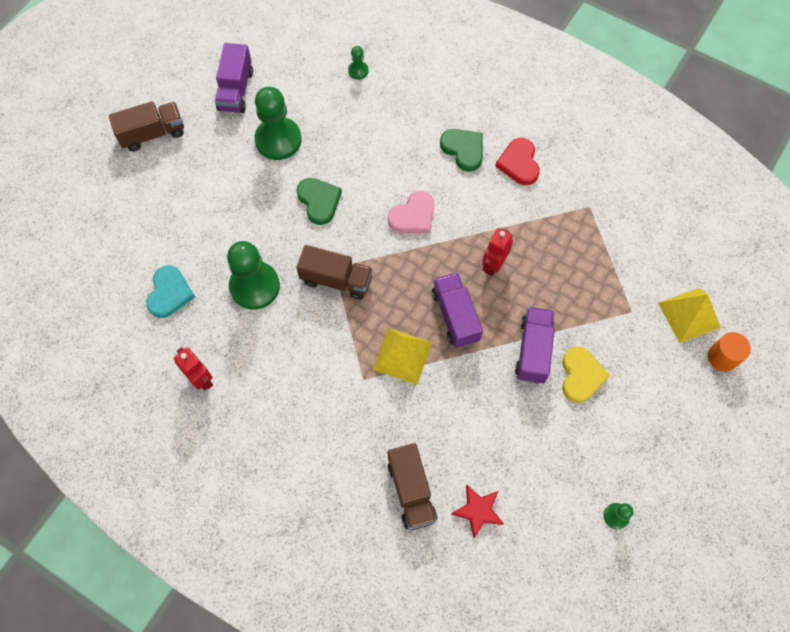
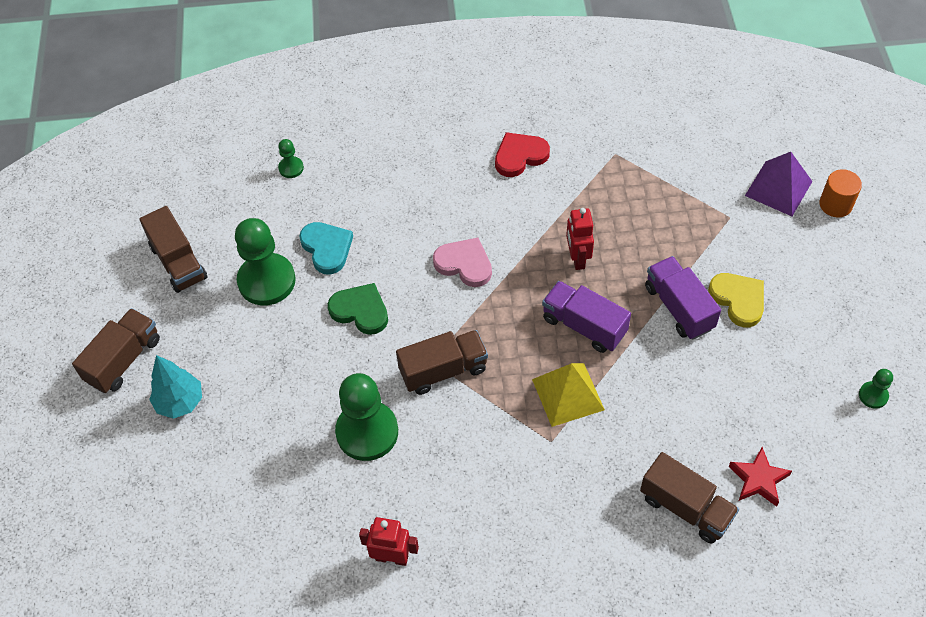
camera: 35 degrees left, 10 degrees down
(162, 185) = (180, 402): none -> turquoise tree
(170, 293) = (284, 500): turquoise heart -> turquoise heart (327, 248)
(236, 90) = (178, 262): purple truck -> brown truck
(413, 216) = (464, 264): pink heart -> pink heart turned 75 degrees counterclockwise
(463, 150) = (458, 176): green heart -> none
(519, 163) = (520, 156): red heart -> red heart turned 105 degrees clockwise
(689, 315) = (778, 188): yellow pyramid -> purple pyramid

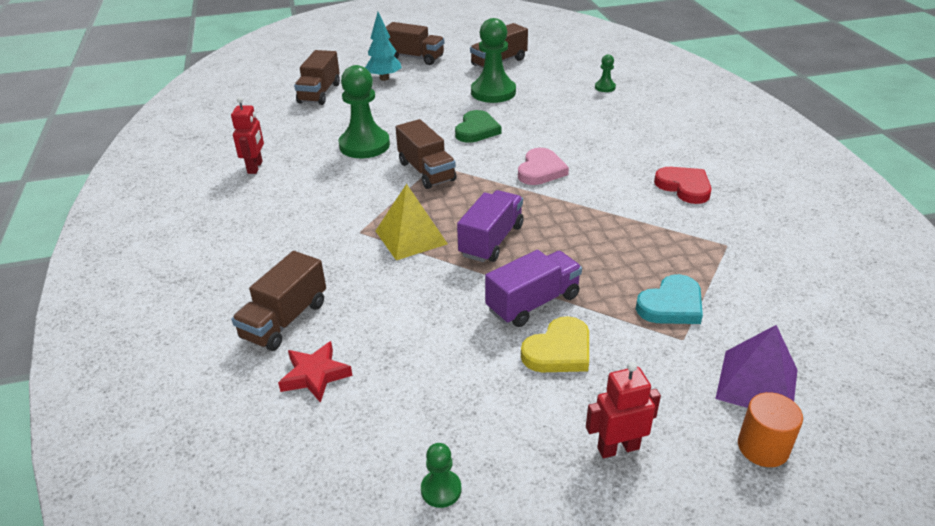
camera: 80 degrees right, 20 degrees down
(200, 486) = (319, 93): none -> brown truck
(327, 248) = (532, 110): turquoise heart -> turquoise heart (671, 305)
(577, 258) = (572, 230): red robot -> red robot (618, 448)

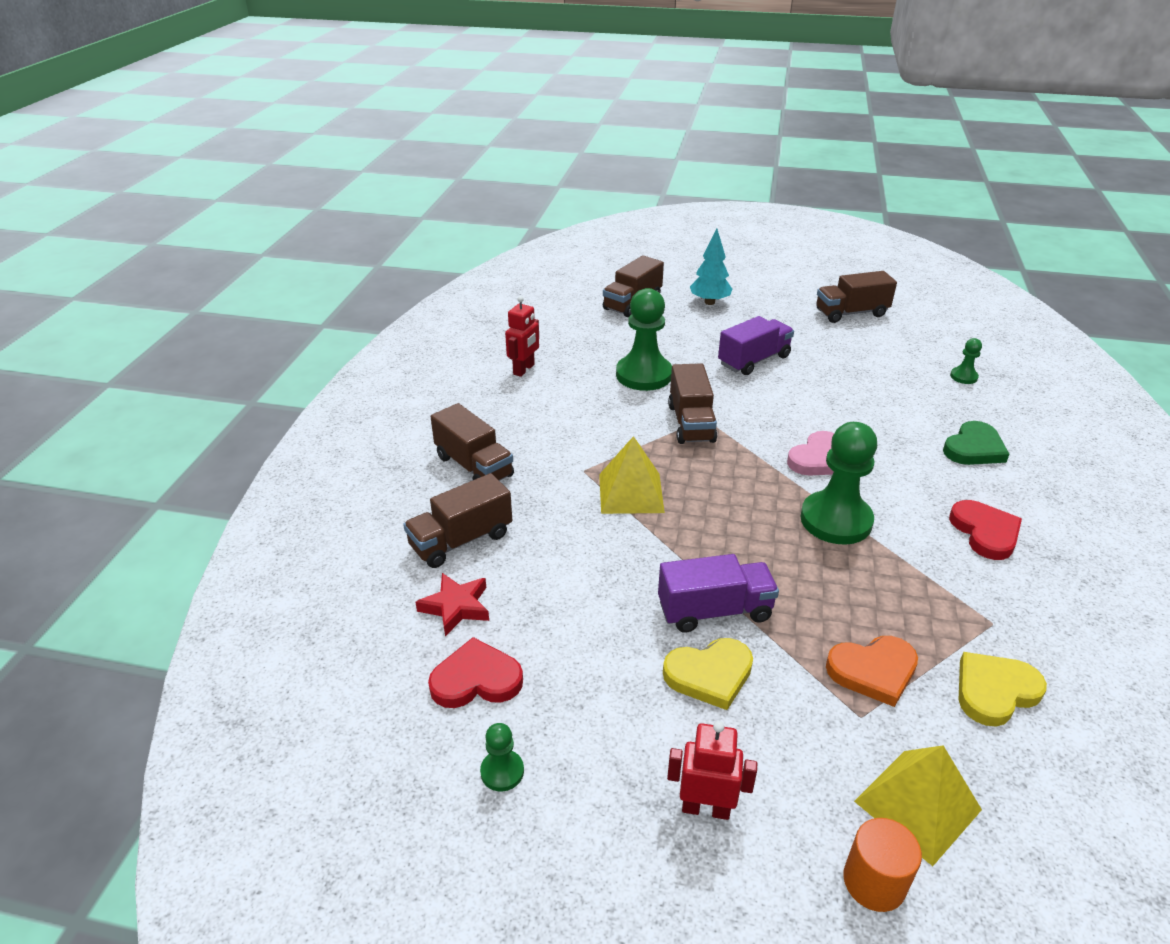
camera: 25 degrees right, 0 degrees up
(371, 426) = (476, 679): none -> red heart
(414, 58) = (757, 285): brown truck -> brown truck (474, 466)
(477, 130) = (775, 390): green heart -> green heart (974, 448)
(491, 240) = (713, 524): purple truck -> purple truck (754, 360)
(493, 92) = (822, 349): green pawn -> green pawn (836, 520)
(671, 305) = (873, 671): turquoise heart -> orange heart
(756, 289) = (994, 691): none -> yellow heart
(757, 383) = (917, 805): purple pyramid -> yellow pyramid

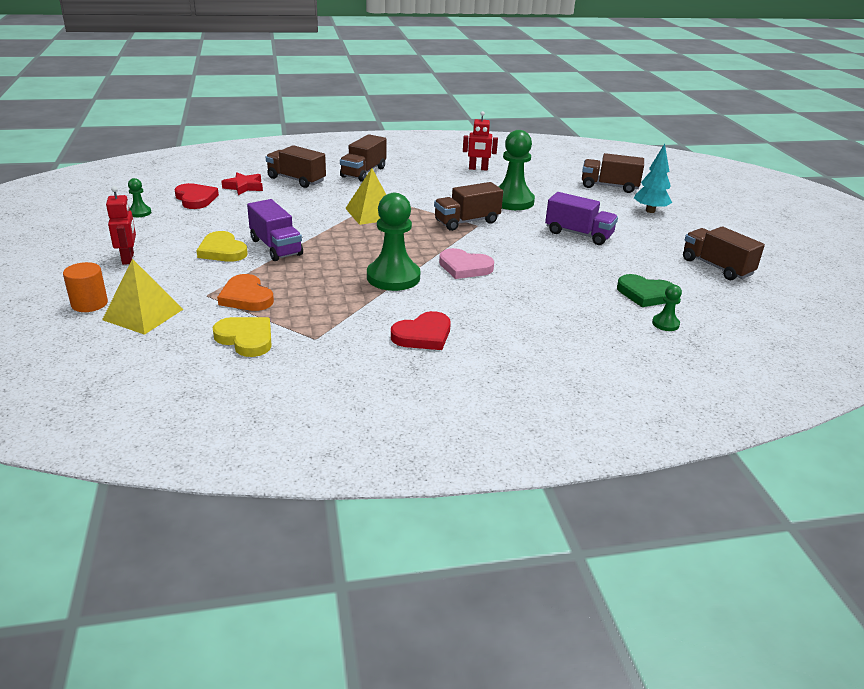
camera: 65 degrees right, 5 degrees down
(974, 448) = (543, 330): green heart -> green heart (645, 294)

